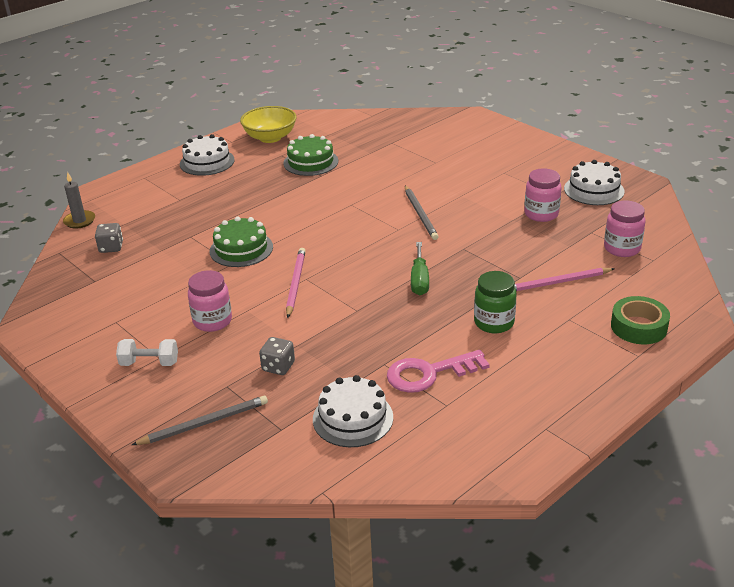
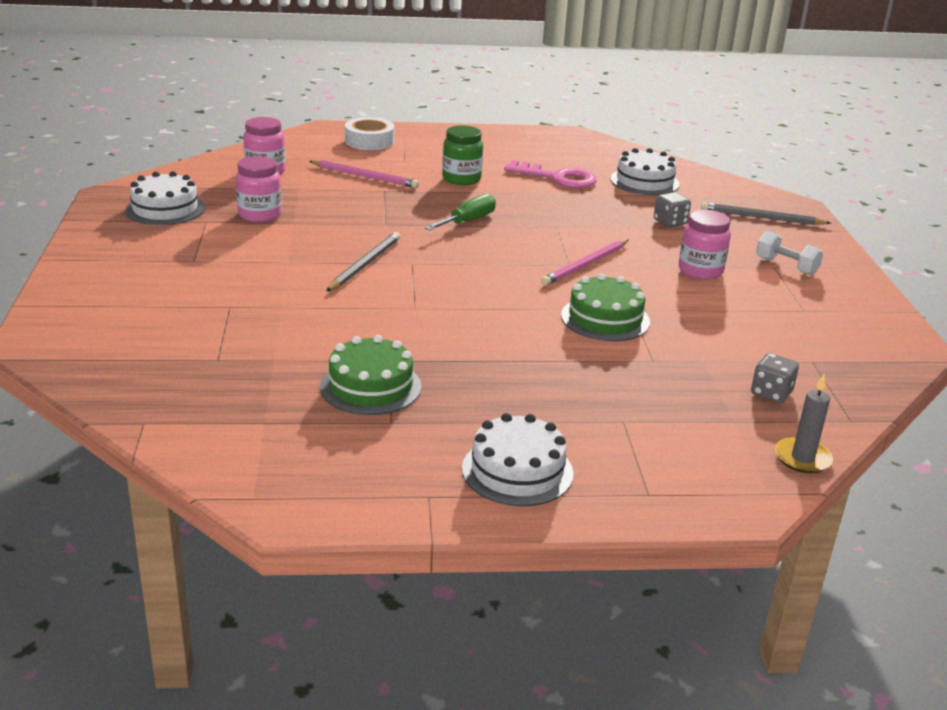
camera: 145 degrees left, 5 degrees down
(270, 137) = (358, 467): yellow bowl -> none
(638, 327) = (369, 141): green tape -> white tape

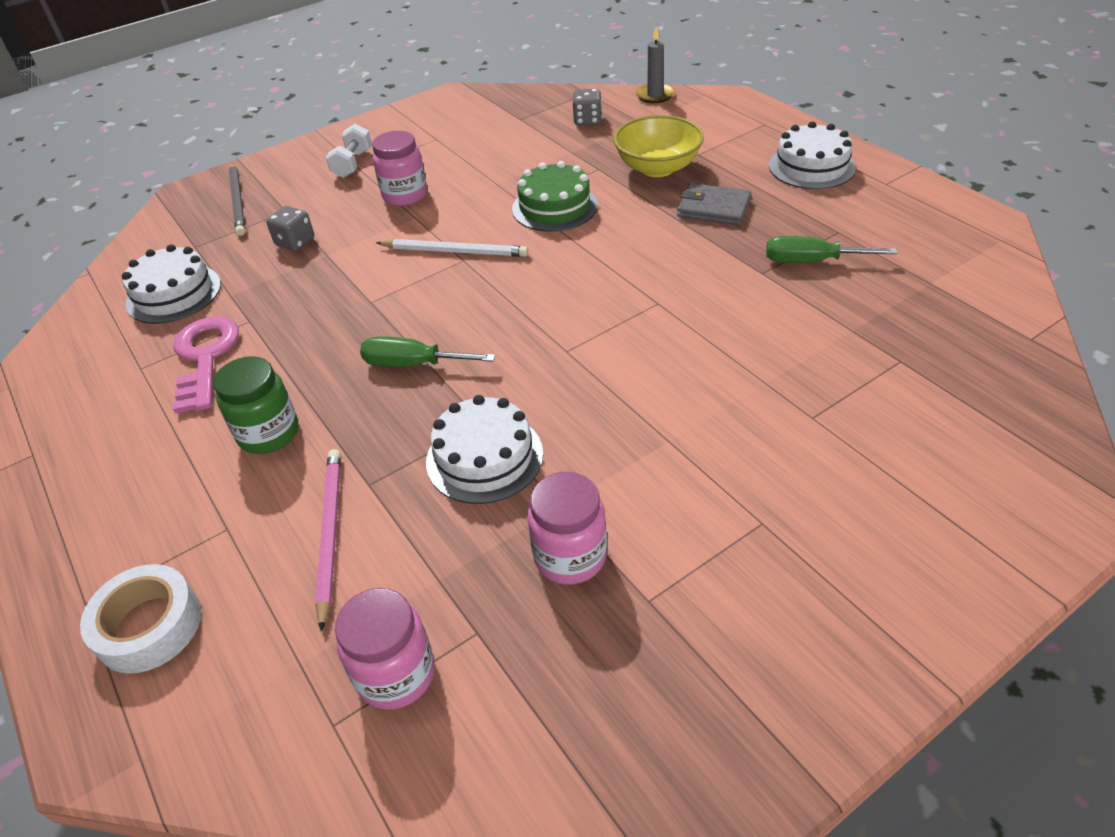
camera: 115 degrees left, 15 degrees up
(165, 209) = (660, 688): white cake -> white cake (484, 457)
(365, 264) = (607, 379): grey pencil -> none
(370, 386) = (811, 261): green cake -> green screwdriver
(510, 383) = (713, 208): none -> grey wallet
(585, 265) = (455, 251): pink pencil -> white pencil
(619, 388) = (657, 168): none -> yellow bowl

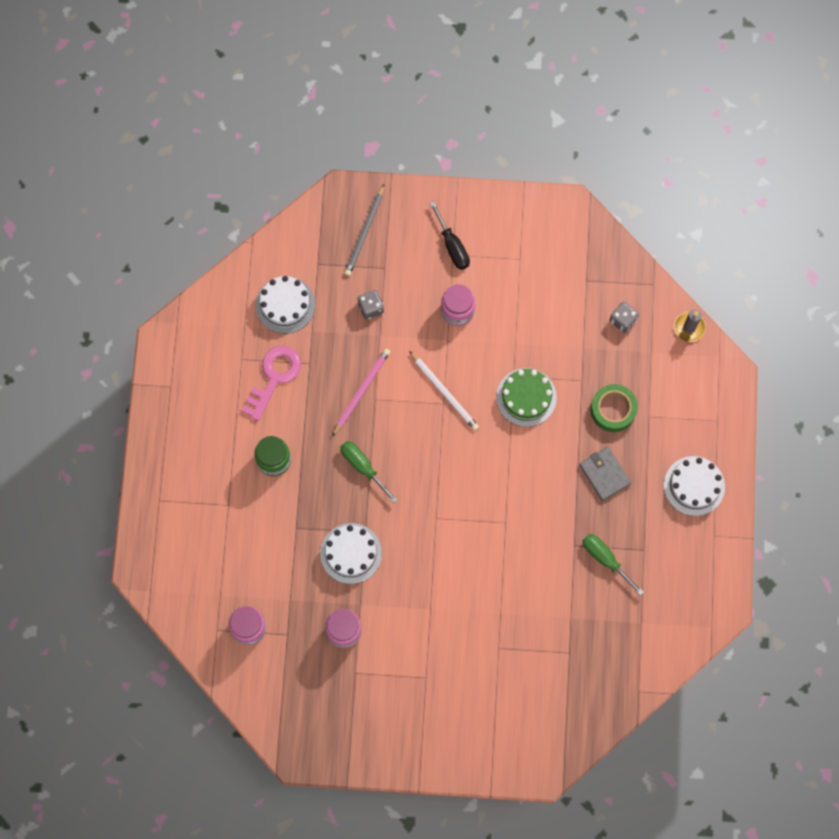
camera: 35 degrees right, 30 degrees up
(149, 626) = (177, 533): white tape -> none
(330, 533) = (265, 542): pink pencil -> pink pencil (361, 391)
(353, 164) = (452, 246): white dumbbell -> black screwdriver
(657, 168) = (613, 410): yellow bowl -> green tape

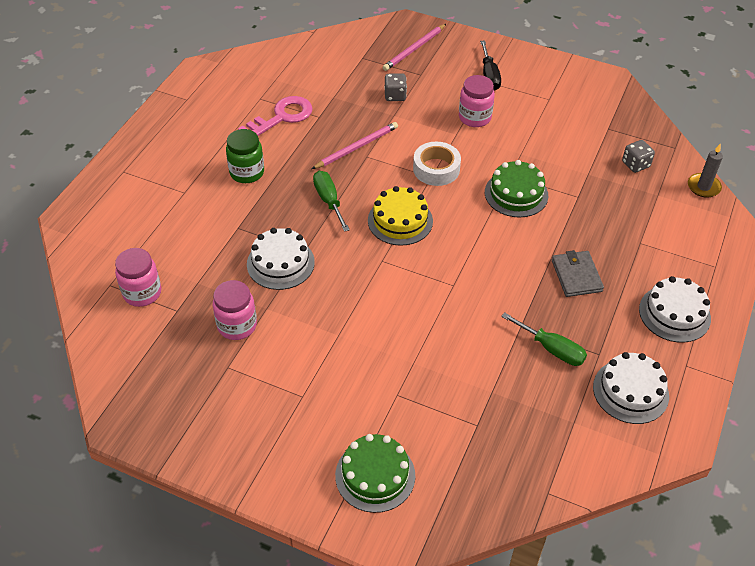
camera: 20 degrees right, 25 degrees down
(285, 305) = (319, 75): white cake -> white cake (630, 391)
(365, 232) = (414, 49): grey pencil -> pink pencil
(435, 467) = (400, 221): none -> yellow cake
(444, 392) = (436, 169): white pencil -> white tape
(508, 725) = (375, 475): none -> green cake
(605, 559) = (552, 349): green screwdriver -> green screwdriver turned 150 degrees clockwise
(613, 410) = (603, 227): green tape -> none

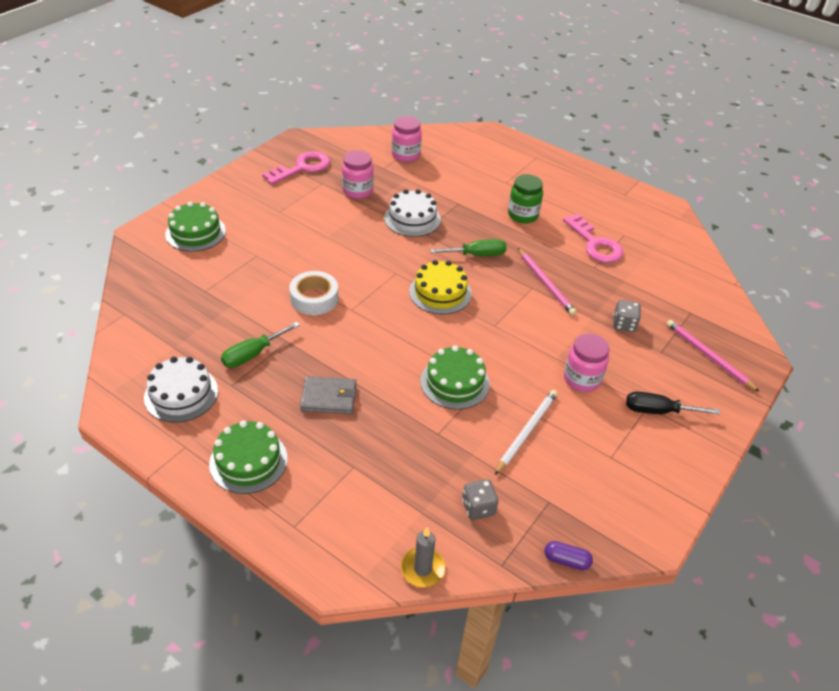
camera: 100 degrees right, 5 degrees down
(195, 399) = (302, 168): none -> pink key
(436, 169) = (505, 331): white tape -> white tape (314, 298)
(548, 145) = (526, 431): none -> white pencil
(651, 117) = (566, 560): none -> purple capsule
(674, 313) = (248, 461): white cake -> green cake

